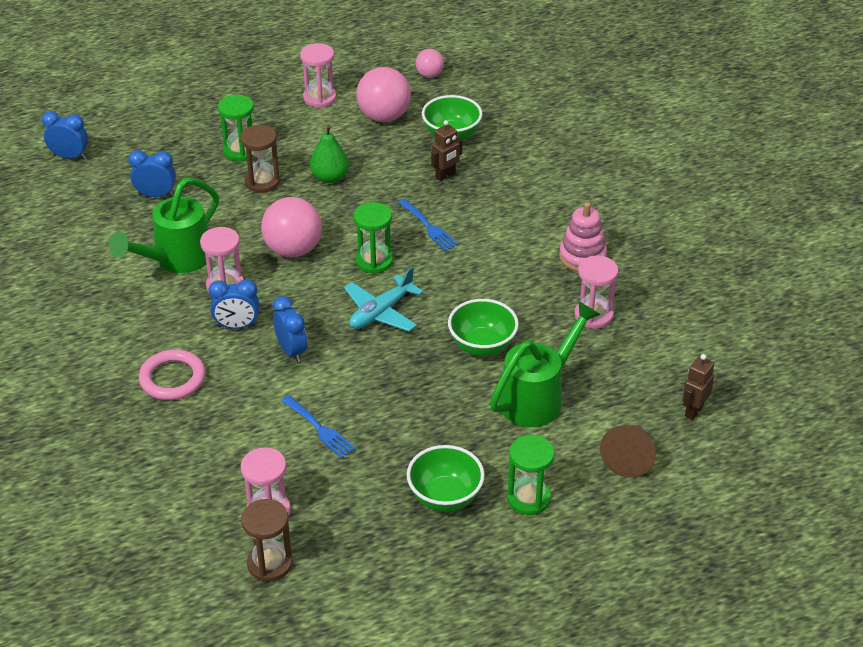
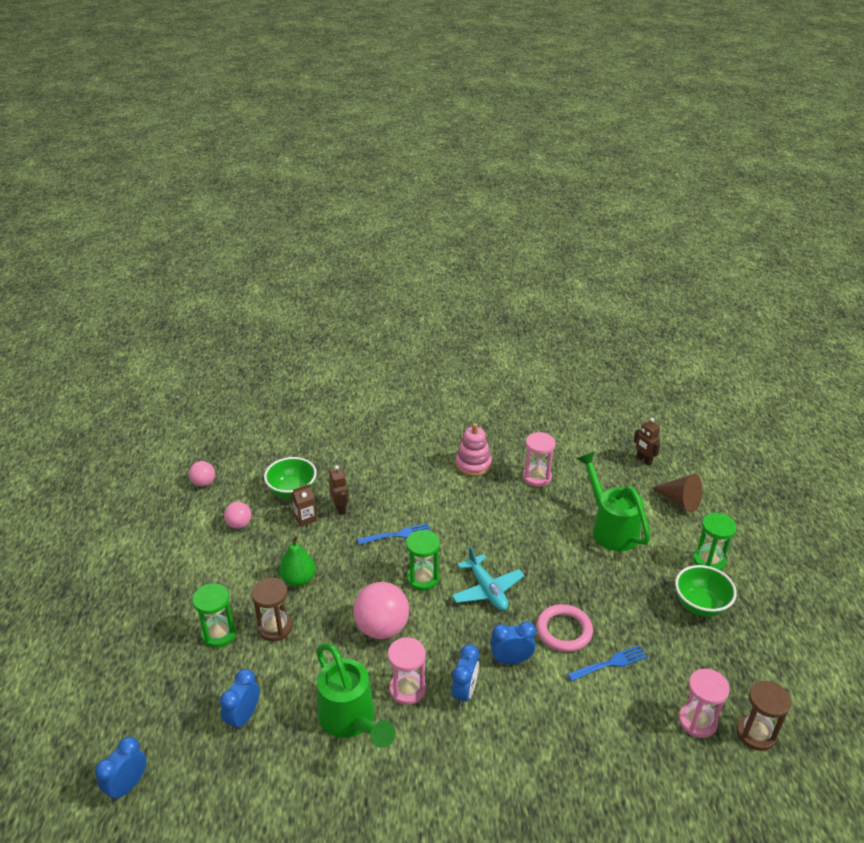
camera: 70 degrees left, 5 degrees down
(172, 378) = (517, 758): pink ring -> pink ring (564, 630)
(319, 98) = (182, 559): pink hourglass -> none
(384, 117) = (239, 524): pink ball -> pink ball, size x0.54
(417, 156) = (305, 518): none -> brown carton
(482, 346) = (547, 542): green bowl -> none

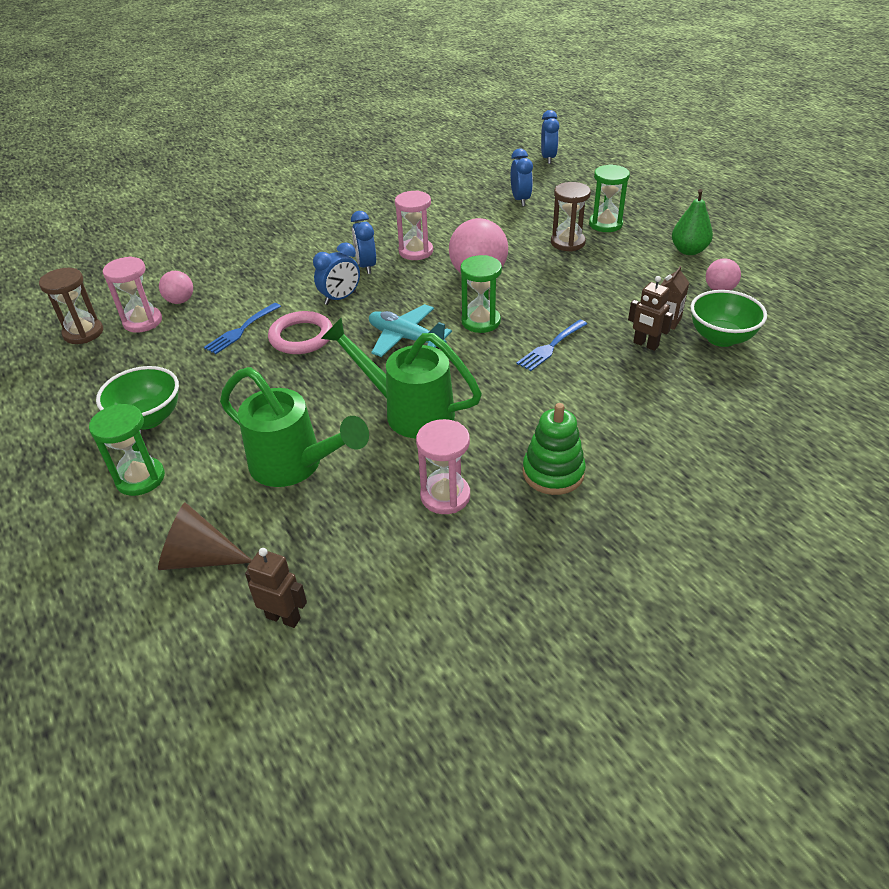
camera: 150 degrees right, 5 degrees up
(203, 483) = (822, 306): pink ball -> pink ball (180, 301)
(298, 579) = (596, 275): green pear -> green pear (688, 250)
(351, 721) = (441, 224): green watering can -> green watering can (408, 411)
(473, 464) = (553, 473): pink stacking toy -> green stacking toy

